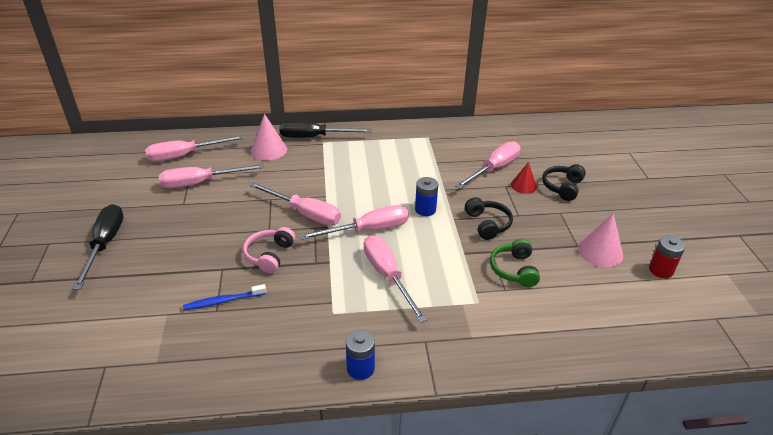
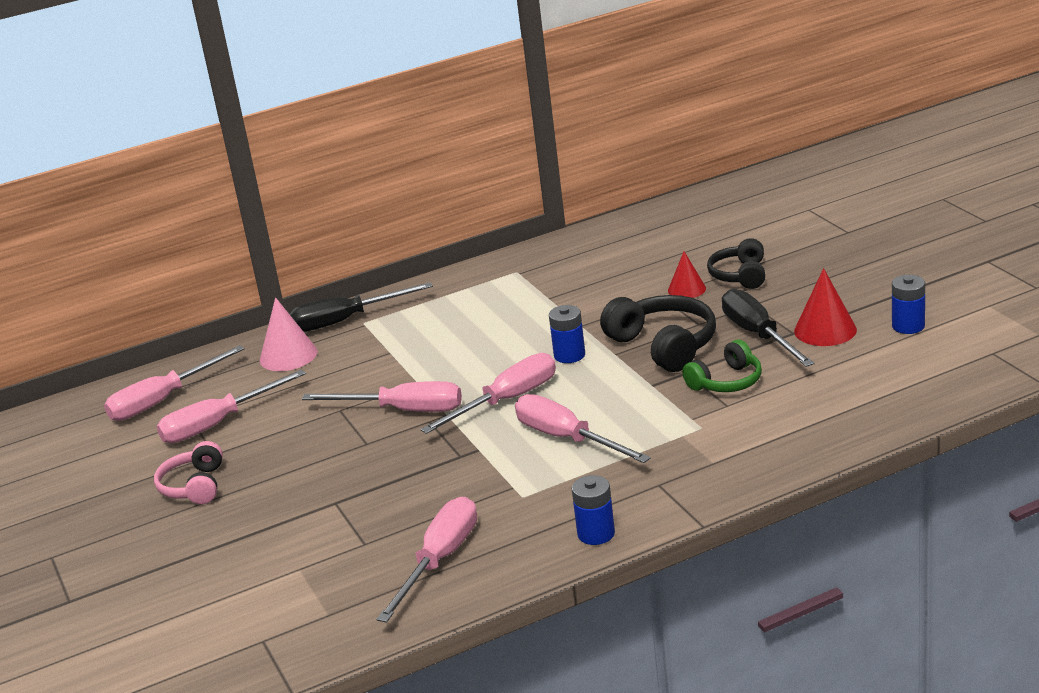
camera: 15 degrees left, 10 degrees down
(105, 244) = (140, 531): black screwdriver -> black screwdriver (758, 335)
(223, 301) = (366, 531): blue toothbrush -> none
(269, 255) = (390, 468): pink headphones -> pink headphones (194, 486)
(487, 224) = (664, 345): black headphones -> black headphones, size x1.56
(494, 169) = (635, 282): pink screwdriver -> pink screwdriver (439, 561)
(514, 269) = (726, 382): green headphones -> green headphones turned 105 degrees counterclockwise
(600, 251) = (825, 330): pink cone -> red cone
(661, 270) = (908, 326): red battery -> blue battery

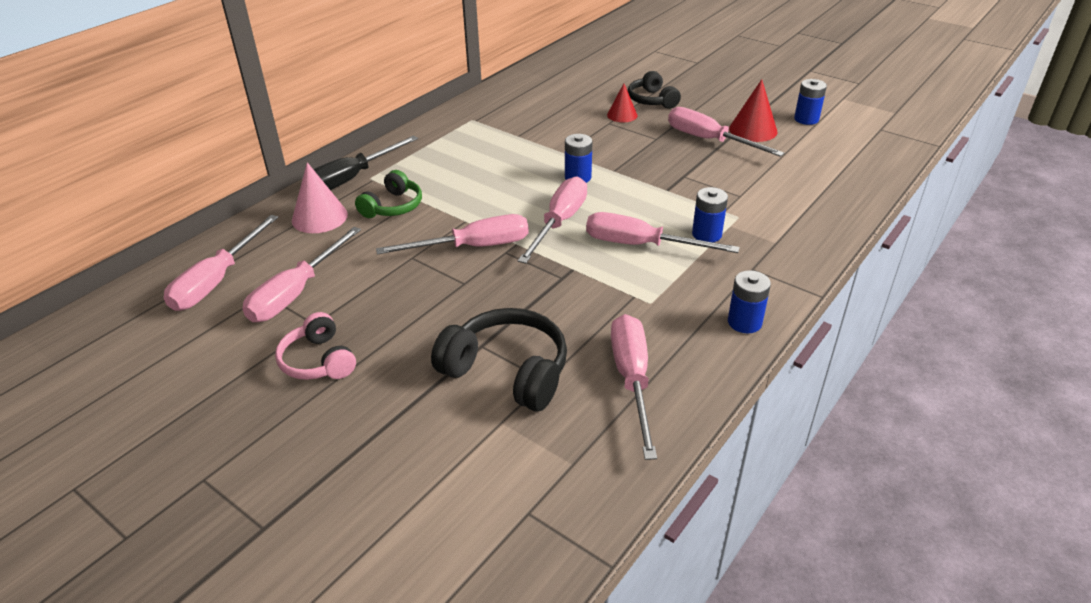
camera: 30 degrees left, 10 degrees up
(647, 440) = (706, 234): none -> blue battery
(664, 345) = (646, 158): black headphones -> black headphones (507, 371)
(726, 382) = (721, 178): green headphones -> green headphones (393, 206)
(758, 335) = (709, 140): black screwdriver -> pink screwdriver

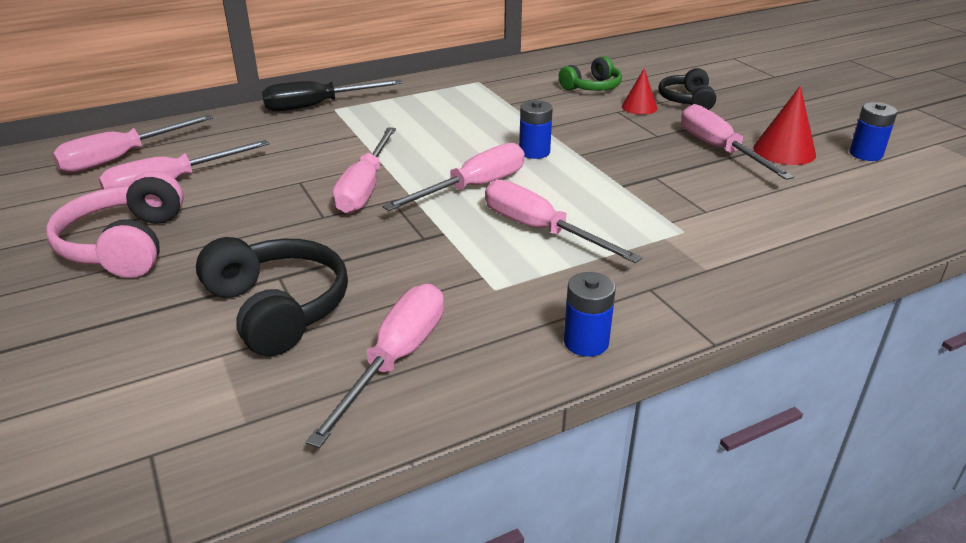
camera: 25 degrees right, 5 degrees down
(318, 361) = (125, 245): pink headphones -> pink headphones, size x1.56
(319, 217) = (257, 130): pink cone -> none
(393, 206) = (329, 136): green headphones -> green headphones (592, 87)
(473, 247) = (365, 188): pink screwdriver -> pink screwdriver turned 90 degrees clockwise
(706, 234) = (627, 239): blue battery -> none

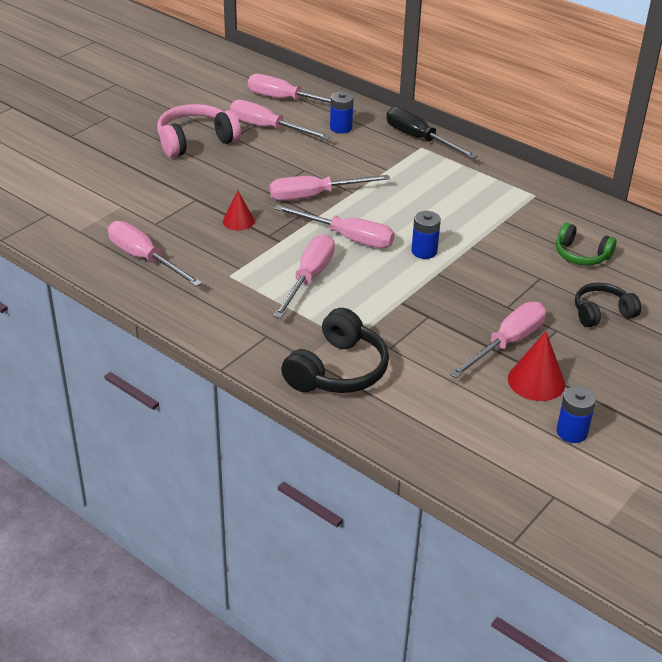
camera: 65 degrees right, 5 degrees up
(278, 308) = (167, 209): black headphones -> black headphones (338, 370)
(395, 360) = (145, 259): pink screwdriver -> pink screwdriver turned 135 degrees counterclockwise
(586, 342) = (195, 319): blue battery -> blue battery (341, 128)
(639, 107) = (560, 288): red cone -> red cone (238, 221)

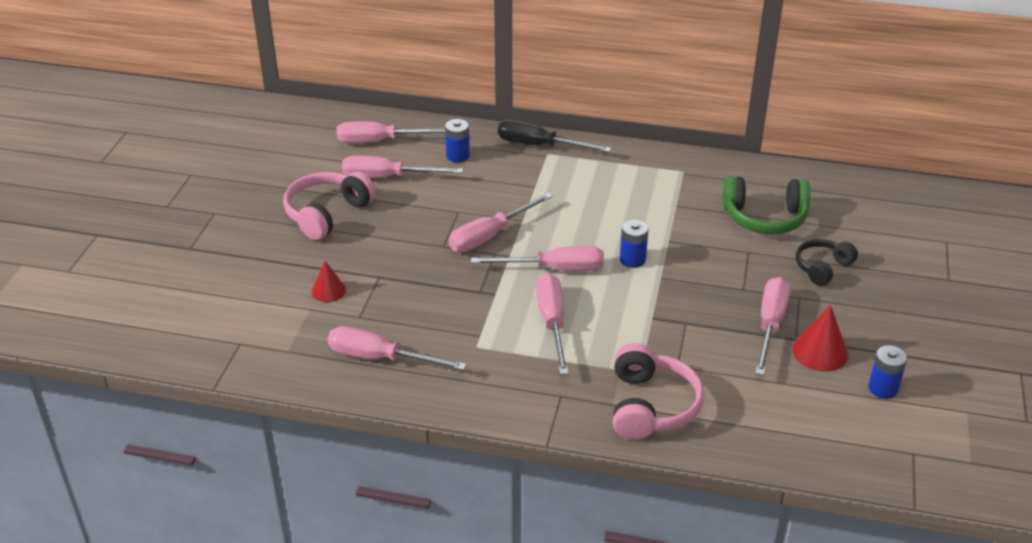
camera: 25 degrees left, 0 degrees up
(238, 221) = (439, 286): red cone -> red cone (328, 290)
(338, 370) = (651, 406): black headphones -> pink headphones
(581, 255) = (765, 218): green headphones -> green headphones, size x1.56

